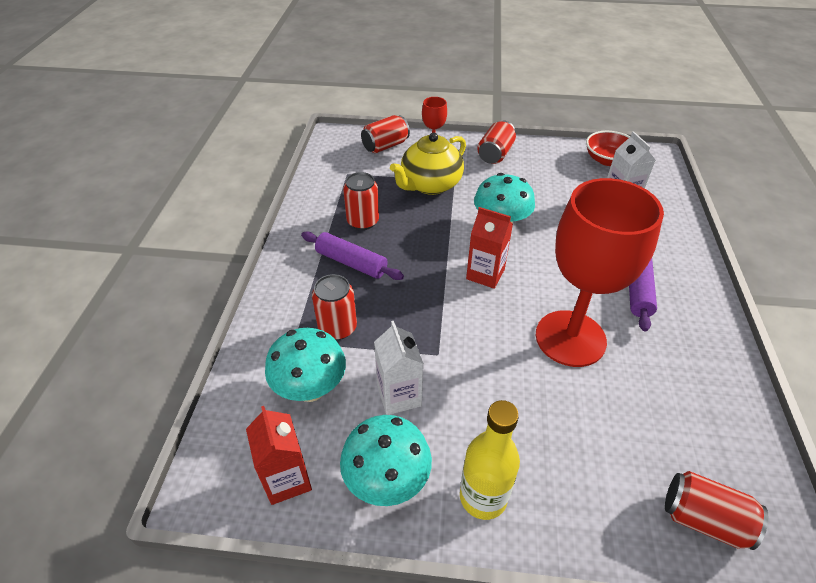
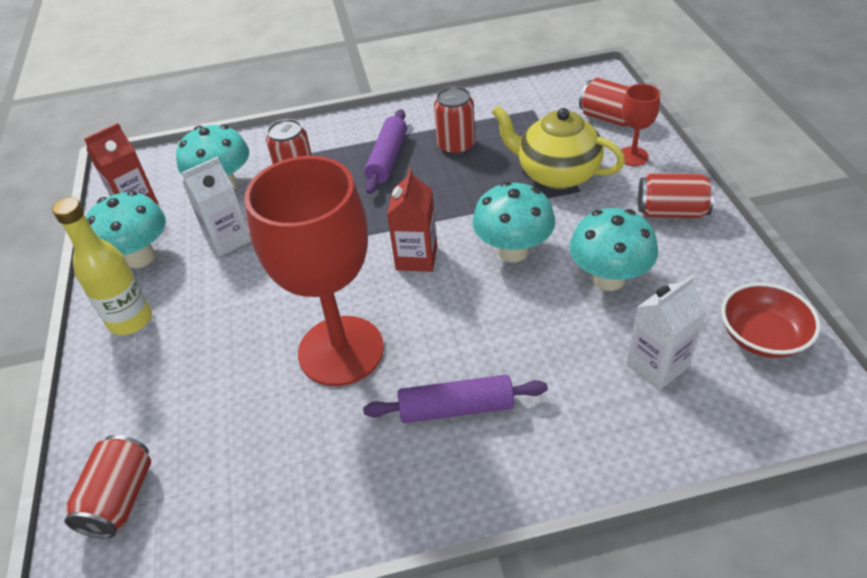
camera: 75 degrees right, 0 degrees up
(544, 195) = (608, 279): none -> turquoise mushroom

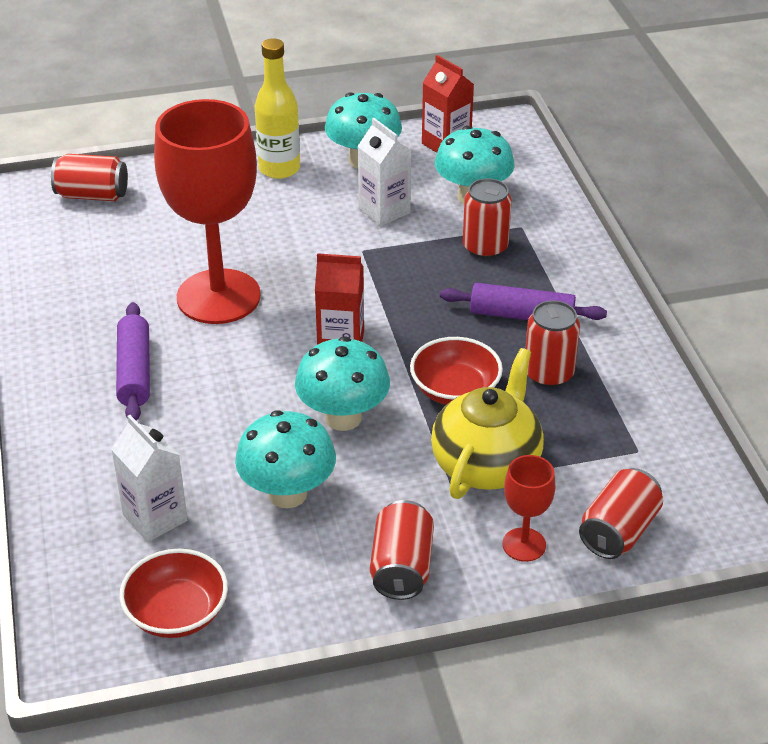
camera: 85 degrees right, 5 degrees down
(476, 191) = (455, 390): none -> red bowl

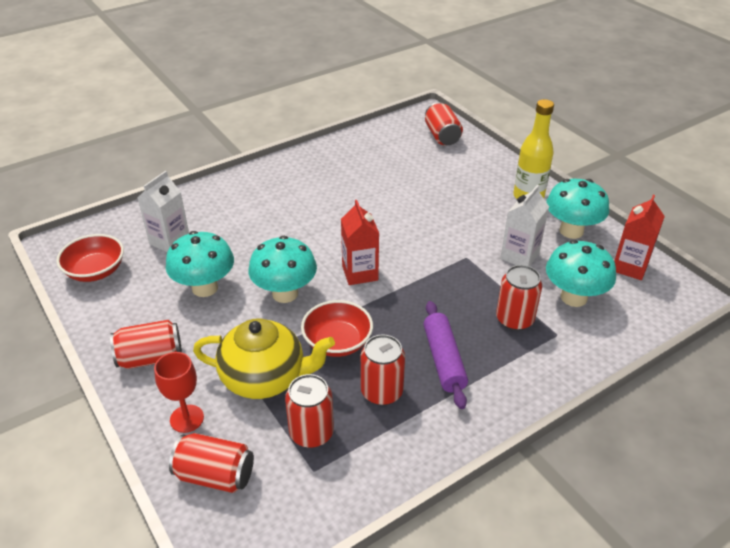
camera: 70 degrees right, 0 degrees up
(134, 372) = (290, 198): purple rolling pin -> none
(218, 297) = (376, 209): red goblet -> none
(586, 441) = (311, 433): none -> red can

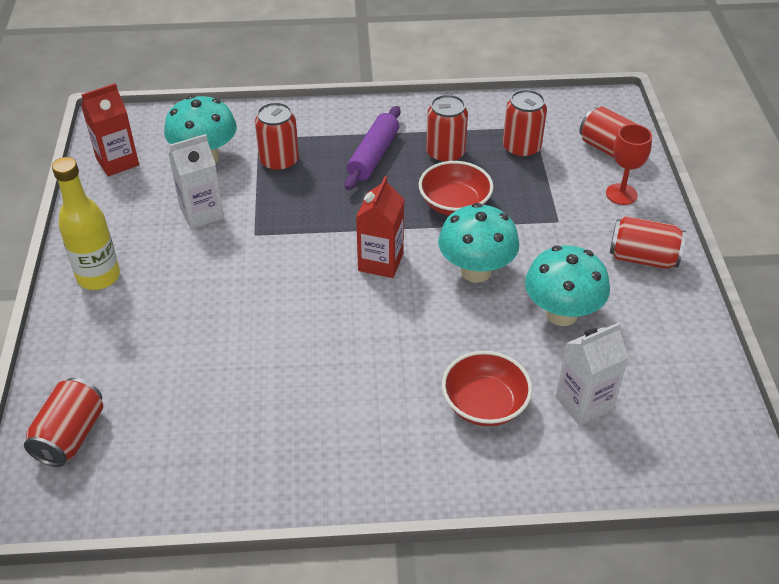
camera: 150 degrees left, 5 degrees up
(95, 271) = (692, 393): red bowl -> red bowl (484, 404)
(265, 378) = (539, 199): yellow teapot -> none
(571, 231) = (115, 217): turquoise mushroom -> none

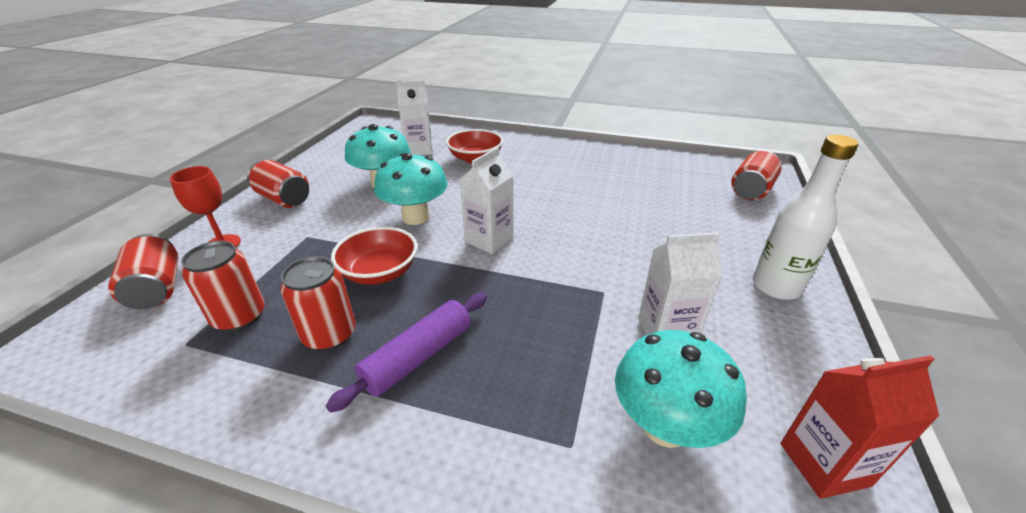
camera: 160 degrees left, 10 degrees down
(98, 277) = (776, 287): yellow bottle -> white bottle
(279, 161) = (550, 385): red can -> none
(380, 262) = (489, 240): red carton -> white carton

